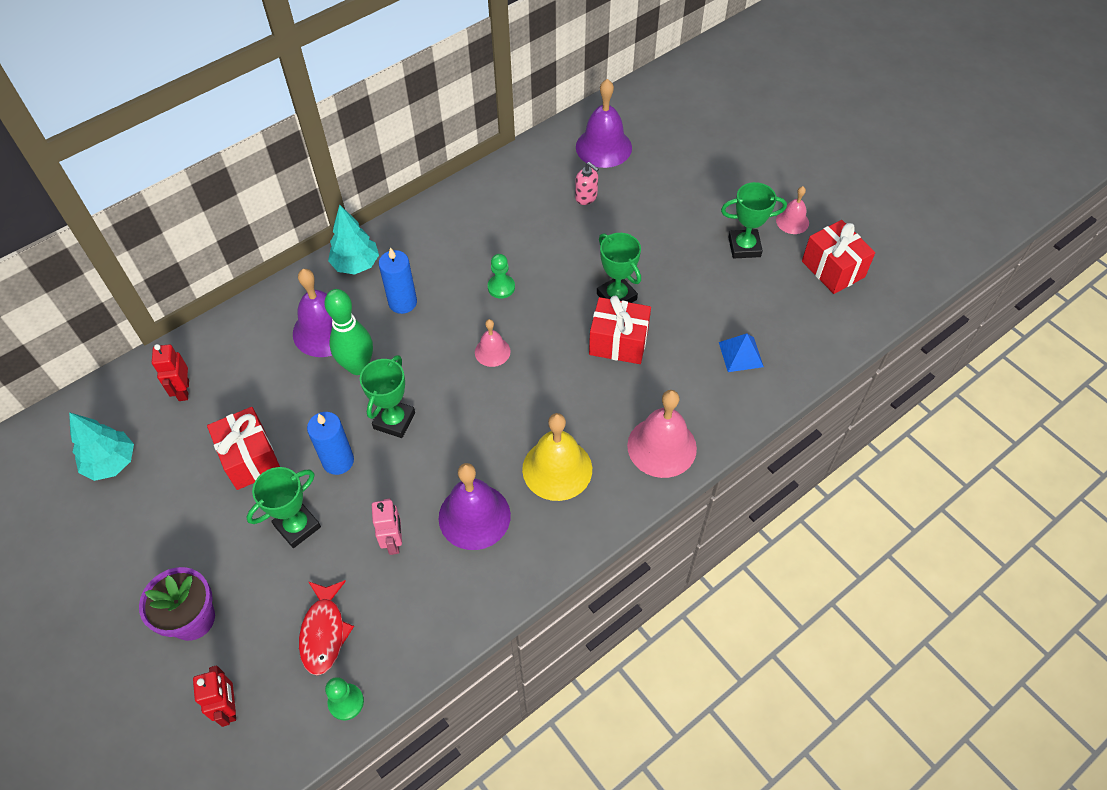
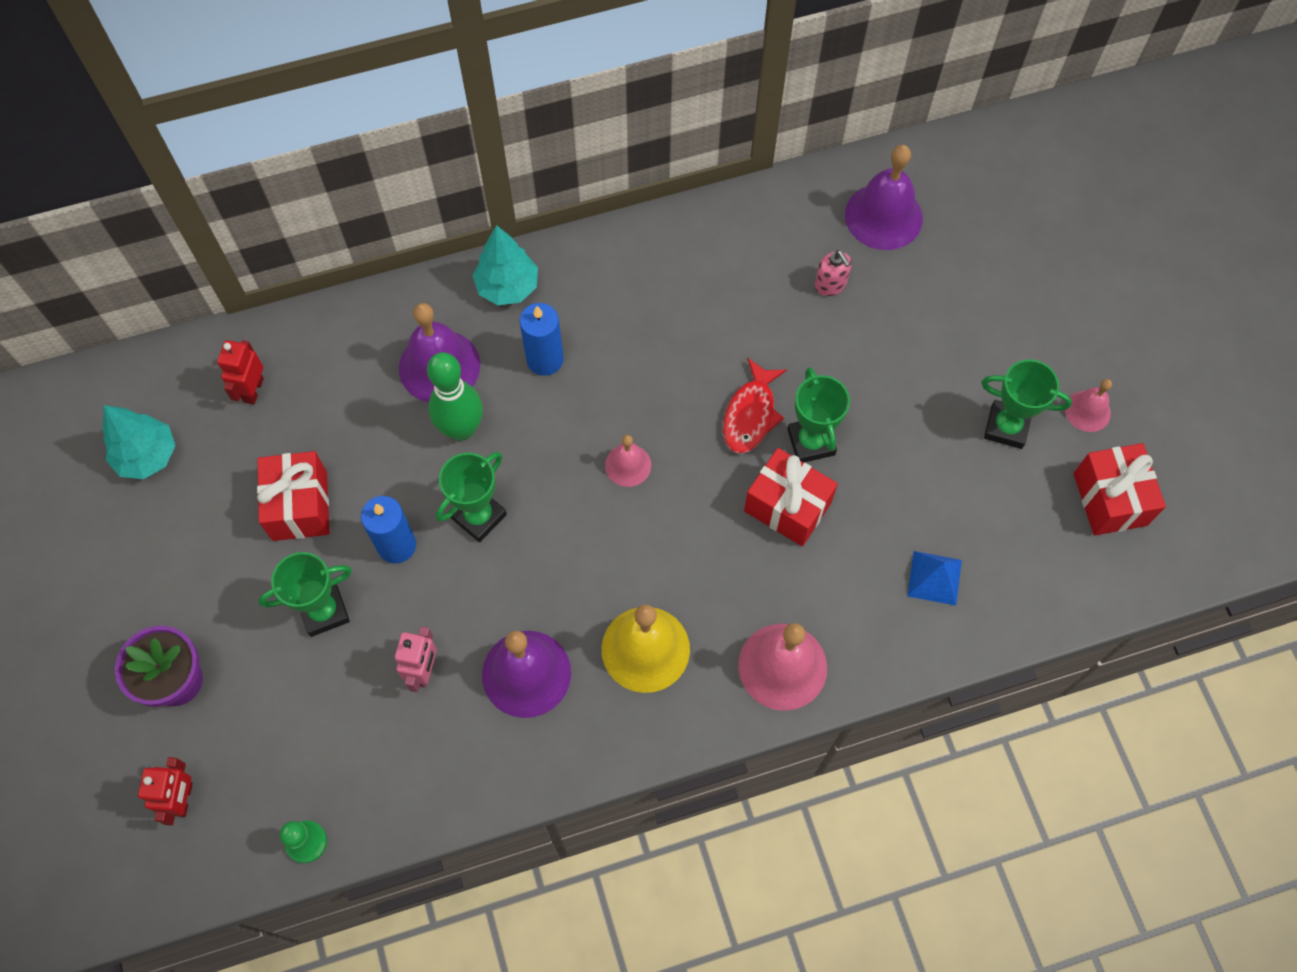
camera: 20 degrees right, 10 degrees up
(324, 632) = (310, 751): red fish -> red fish (751, 415)
(501, 287) = (672, 379): green pawn -> none

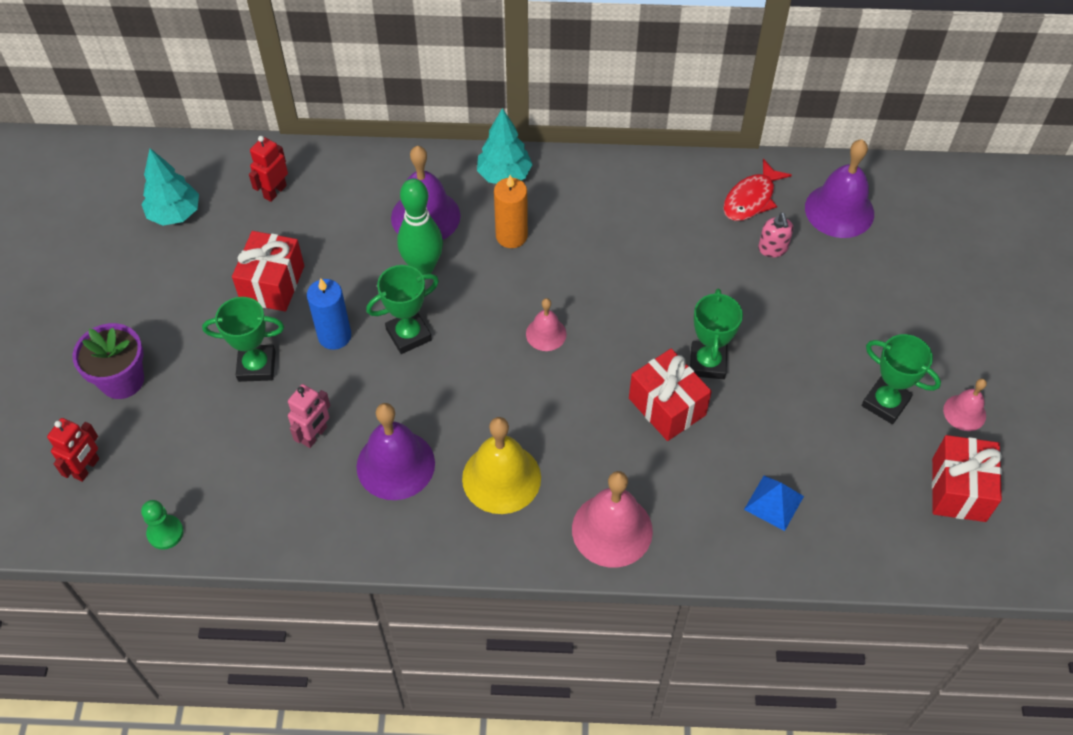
camera: 20 degrees right, 10 degrees down
(545, 359) = (511, 236): blue candle -> orange candle
(751, 415) = (664, 327): red fish -> red fish (751, 199)

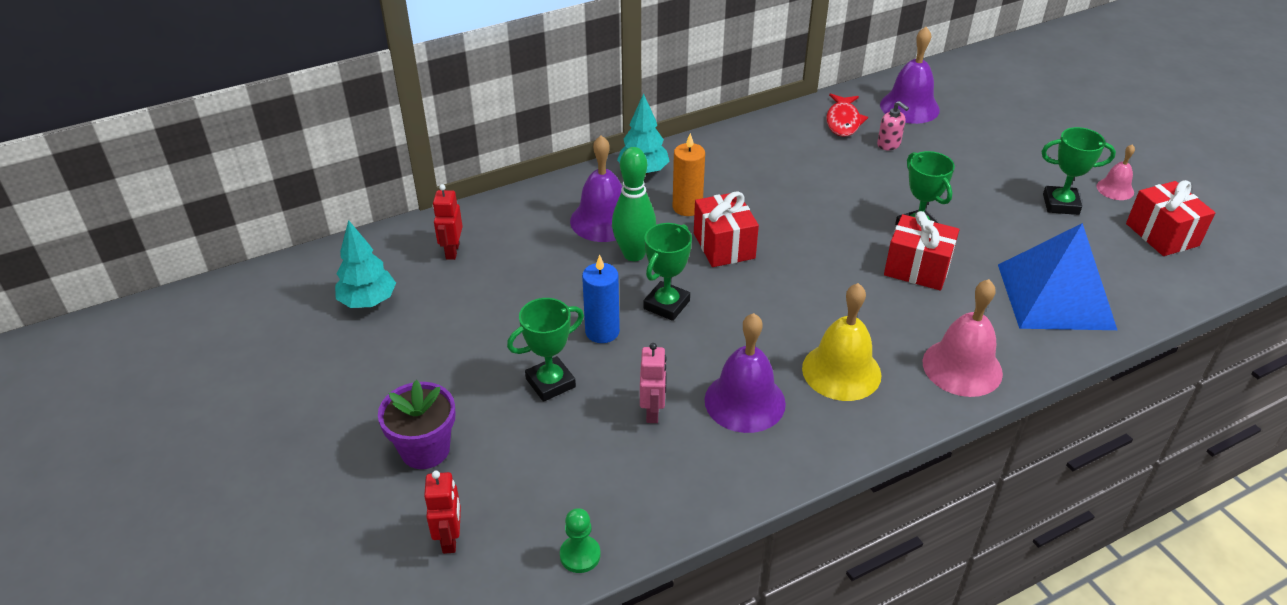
camera: 30 degrees left, 15 degrees down
(272, 284) = (510, 317): red gift -> red gift (724, 246)
(546, 334) = (778, 259): pink bell -> none
(774, 503) = (1055, 296): blue pyramid -> blue pyramid, size x2.30

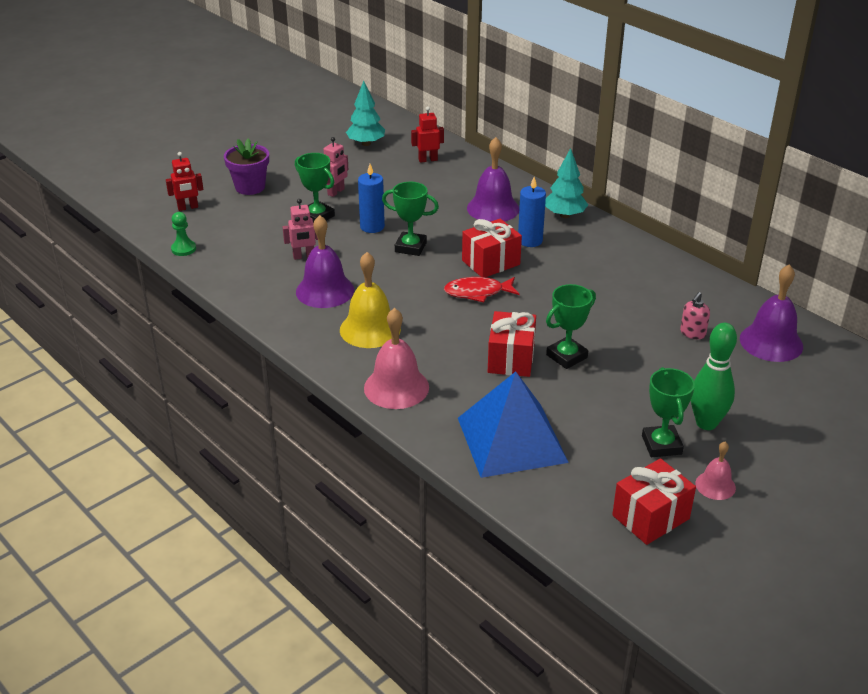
camera: 75 degrees right, 5 degrees down
(492, 353) = (336, 192): none -> pink robot
(634, 254) = (460, 226): green bowling pin -> green bowling pin (706, 423)
(687, 207) = (530, 240): orange candle -> blue candle
(843, 121) = (713, 304): red fish -> red fish (477, 292)

